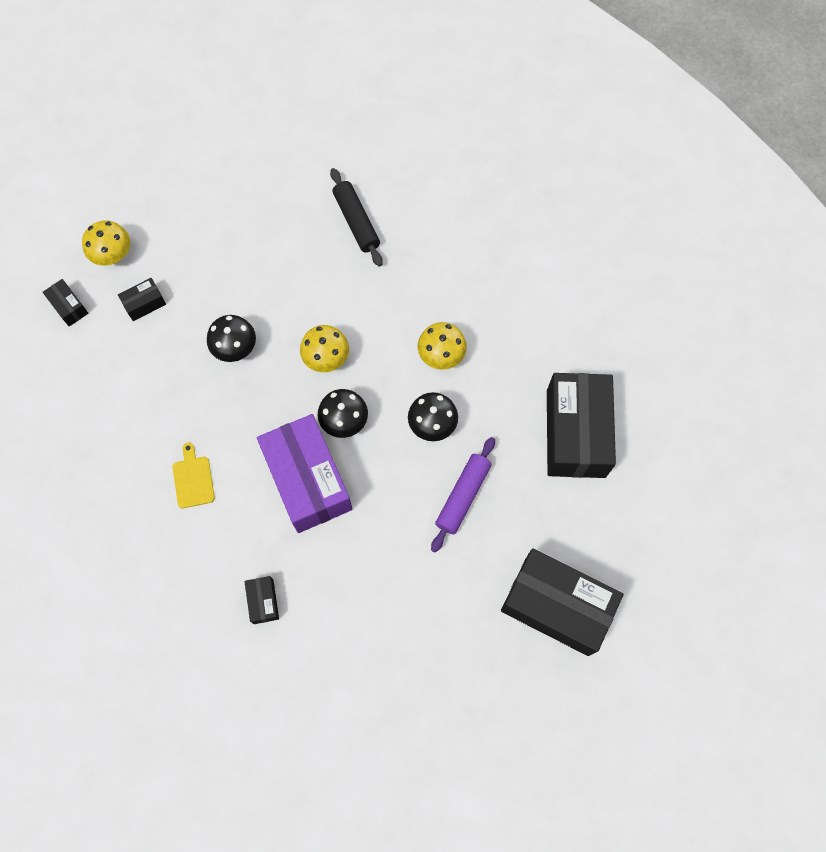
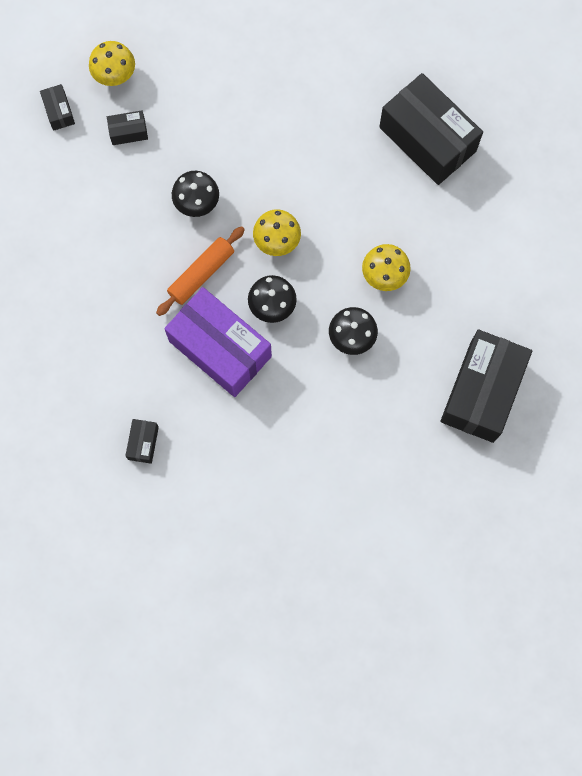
camera: 20 degrees right, 5 degrees up
(193, 479) = (118, 311): yellow cutting board -> none
(263, 414) = (201, 274): none -> orange rolling pin
(308, 480) = (220, 349): purple box -> purple box turned 45 degrees counterclockwise
(356, 222) = (352, 118): black rolling pin -> none
(463, 496) = (355, 413): purple rolling pin -> none
(556, 606) = (402, 541): black box -> black box (427, 139)

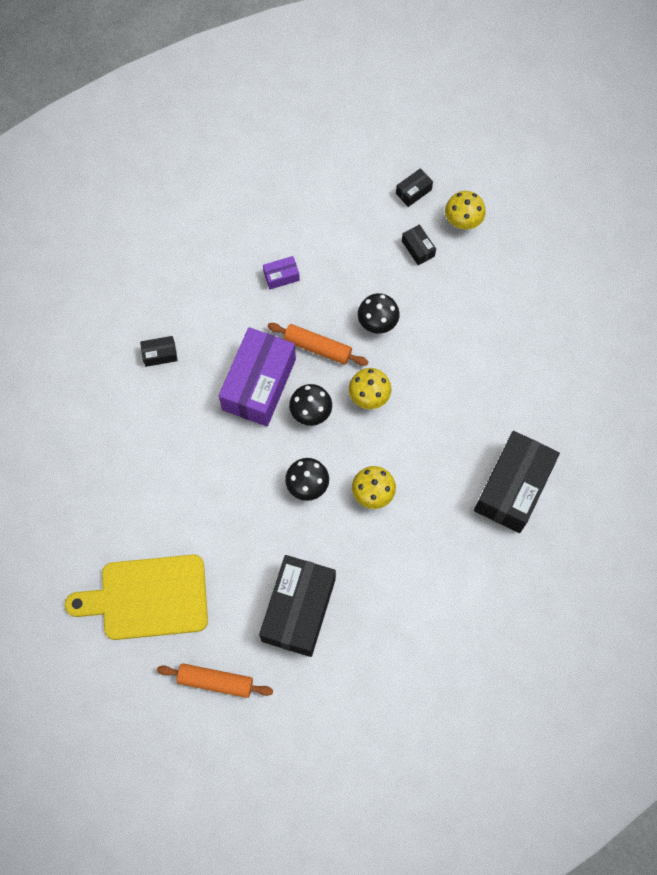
camera: 70 degrees right, 5 degrees down
(102, 283) = (281, 276): none -> purple box
(416, 542) = (148, 597): none -> yellow cutting board
(481, 392) = (298, 610): black box -> black box turned 75 degrees counterclockwise
(528, 500) = (215, 681): none -> orange rolling pin

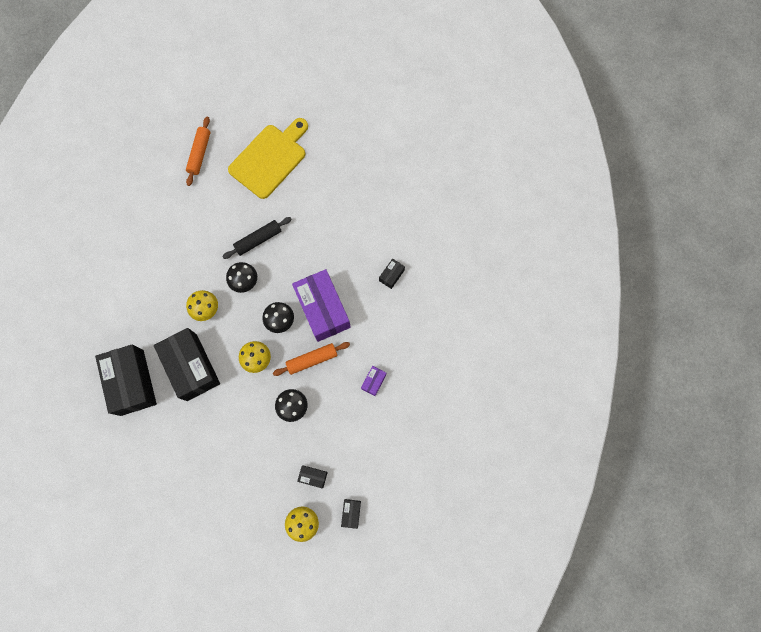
camera: 135 degrees right, 5 degrees up
(215, 681) = (200, 153): orange rolling pin -> orange rolling pin turned 45 degrees counterclockwise
(250, 516) = (258, 240): none -> black rolling pin
(298, 610) = (190, 219): black box -> black box (192, 367)

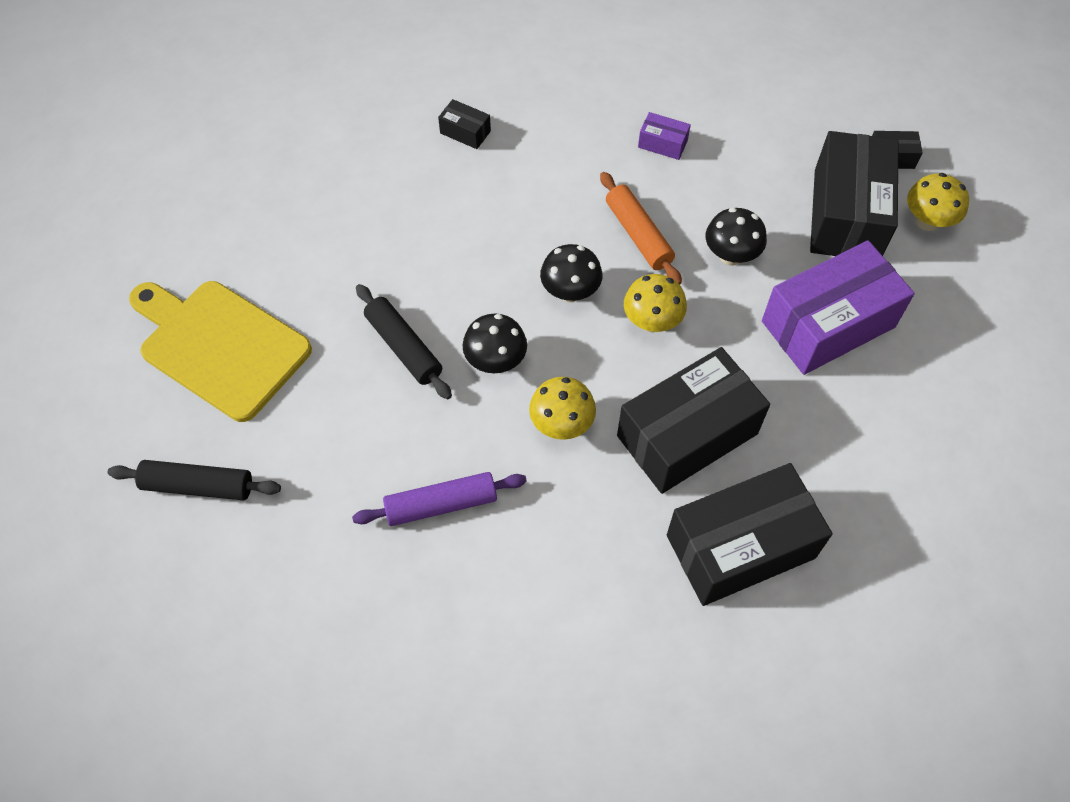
camera: 95 degrees left, 15 degrees down
(174, 253) = (441, 504): none -> purple rolling pin
(200, 153) = (198, 485): orange rolling pin -> black rolling pin
(313, 476) = (846, 215): black box -> black box, size x2.36
(323, 309) = (540, 227): purple box -> purple box (828, 324)

